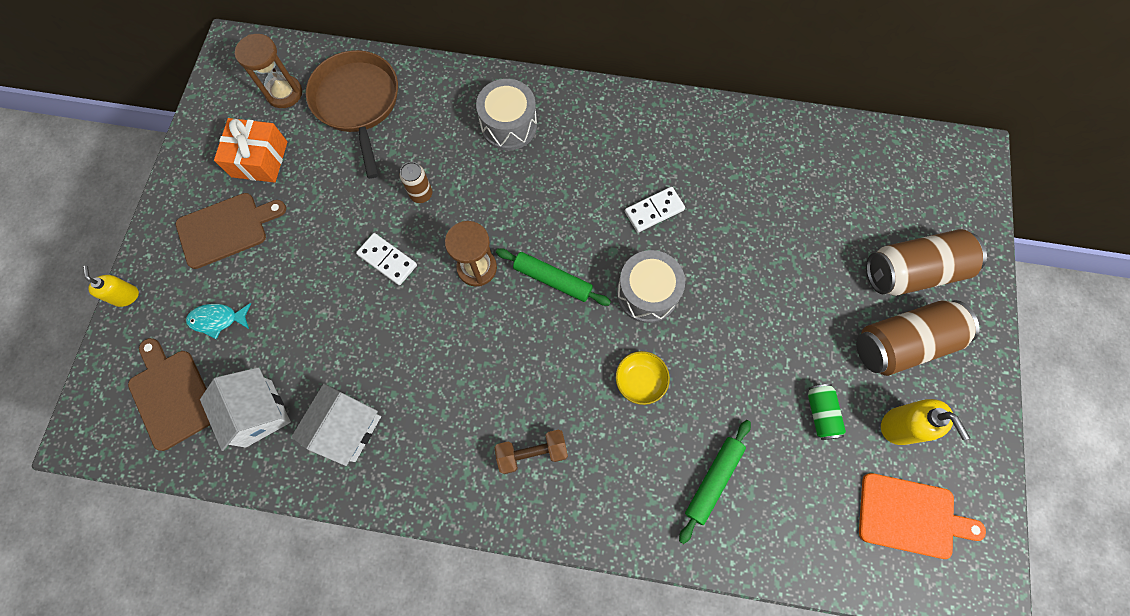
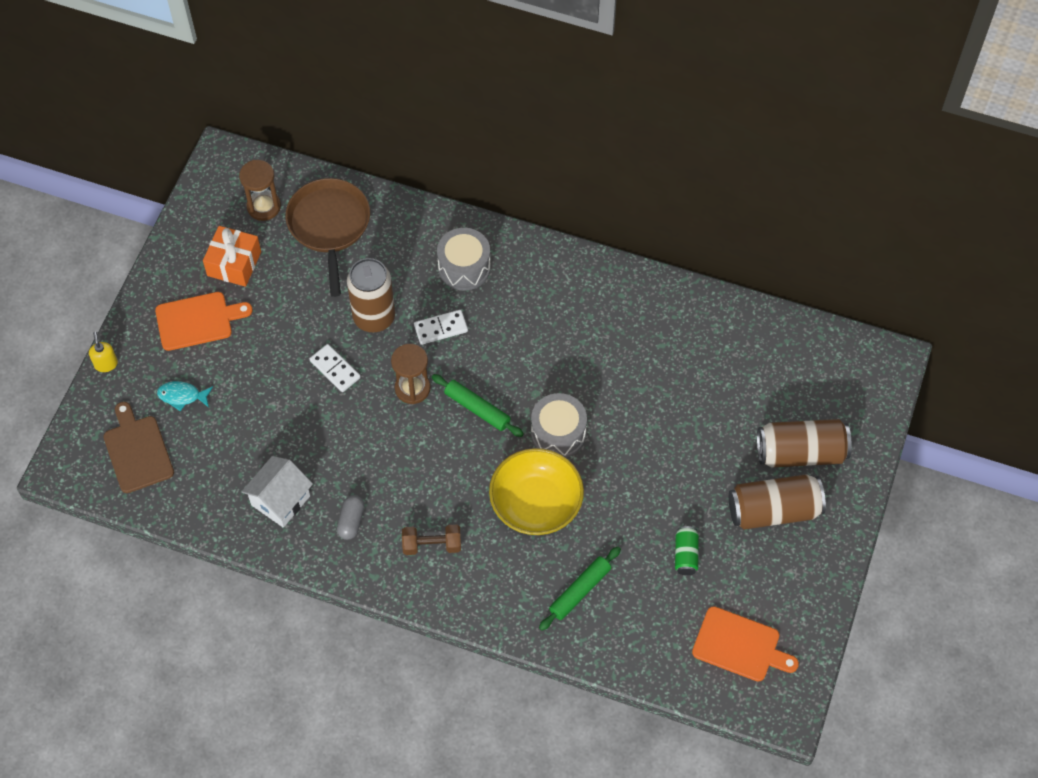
camera: 10 degrees right, 10 degrees down
(226, 229) = (197, 320): brown cutting board -> orange cutting board
(259, 413) = (208, 476): white house -> none
(421, 194) = (374, 317): brown can -> brown can, size x2.00
(434, 440) = (351, 521): none -> grey capsule
(640, 380) = (536, 503): yellow bowl -> yellow bowl, size x2.02
(654, 210) = (580, 364): white domino -> white domino (441, 328)
(900, 426) = (752, 576): yellow soap dispenser -> none

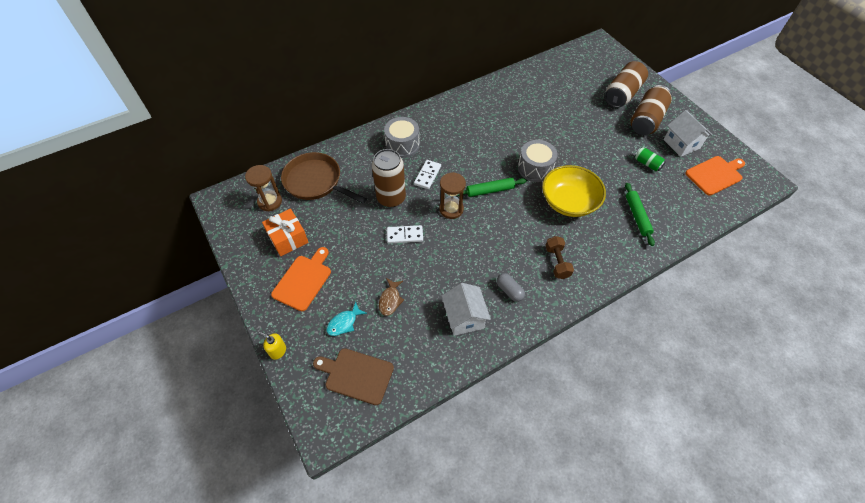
camera: 50 degrees left, 5 degrees down
(243, 417) = (390, 300): none -> brown fish
(432, 545) = (557, 262): brown dumbbell -> brown dumbbell turned 45 degrees counterclockwise
(764, 577) = (681, 144): none -> white house

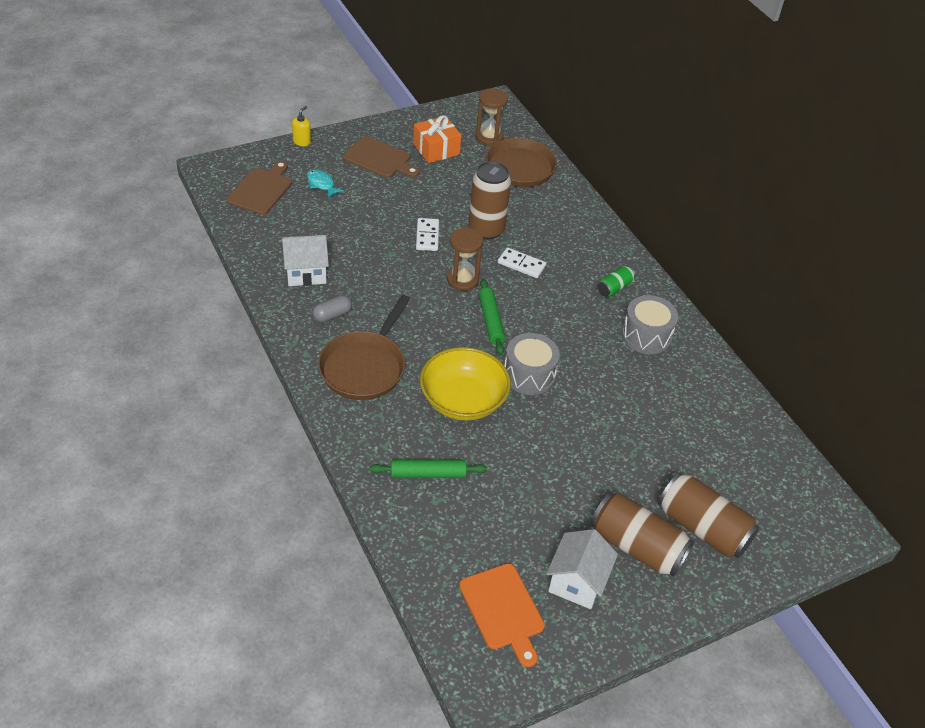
camera: 90 degrees right, 10 degrees down
(303, 280) = (379, 159): orange cutting board -> brown cutting board
(390, 300) = (341, 218): brown fish -> none
(402, 145) = (577, 246): grey drum -> grey drum (646, 335)
(557, 262) = (364, 367): brown dumbbell -> brown pan
(647, 163) = (532, 517): green can -> green can (614, 288)
(681, 144) = (577, 582): white house -> white house turned 45 degrees counterclockwise

